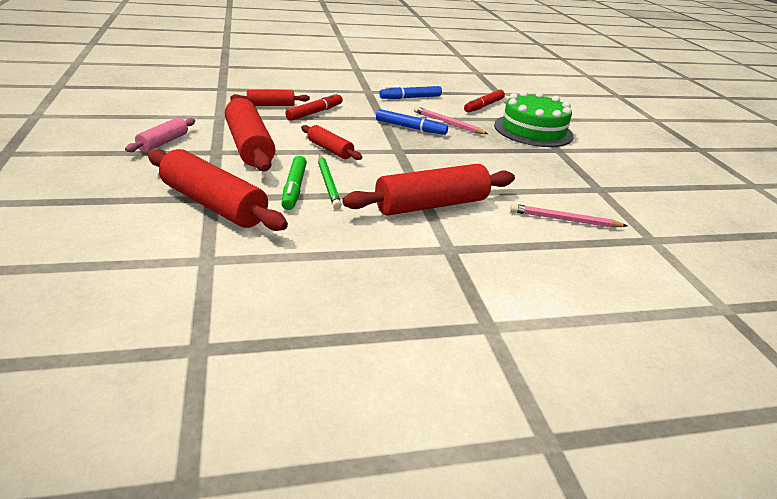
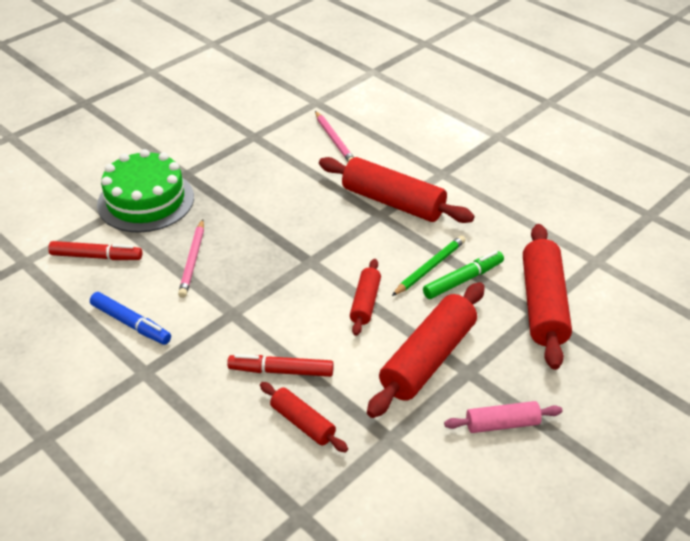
camera: 120 degrees left, 10 degrees up
(410, 128) = (239, 279): blue marker -> none

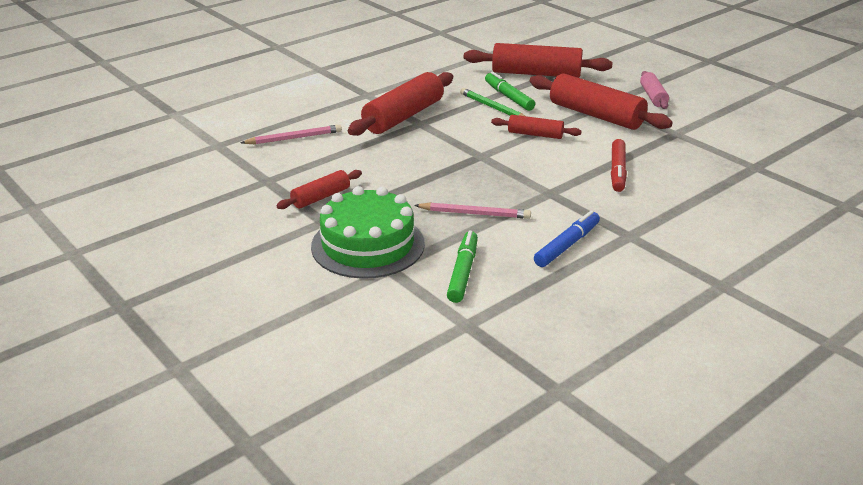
camera: 85 degrees left, 10 degrees down
(96, 256) = (462, 272): red marker -> green marker
(303, 423) = (670, 164): red rolling pin -> red rolling pin (321, 197)

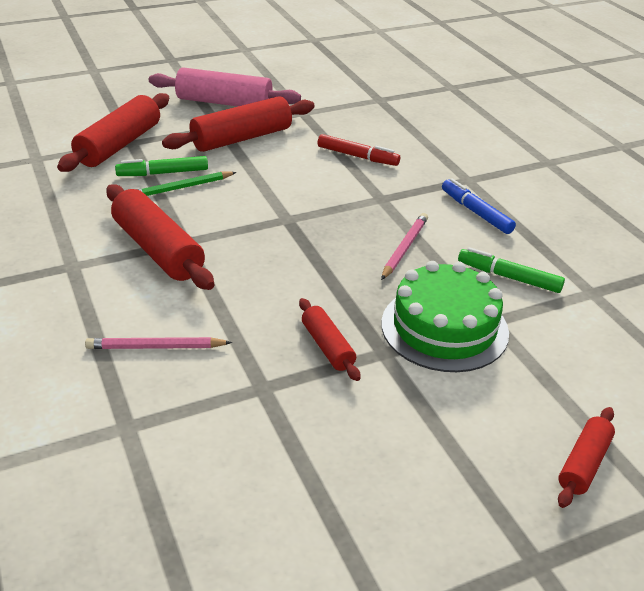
camera: 75 degrees left, 5 degrees up
(294, 138) = (155, 347): pink pencil -> pink pencil turned 90 degrees counterclockwise
(535, 134) = (260, 178): red rolling pin -> red rolling pin (584, 464)
(653, 96) = (224, 103): pink rolling pin -> pink rolling pin, size x1.85

